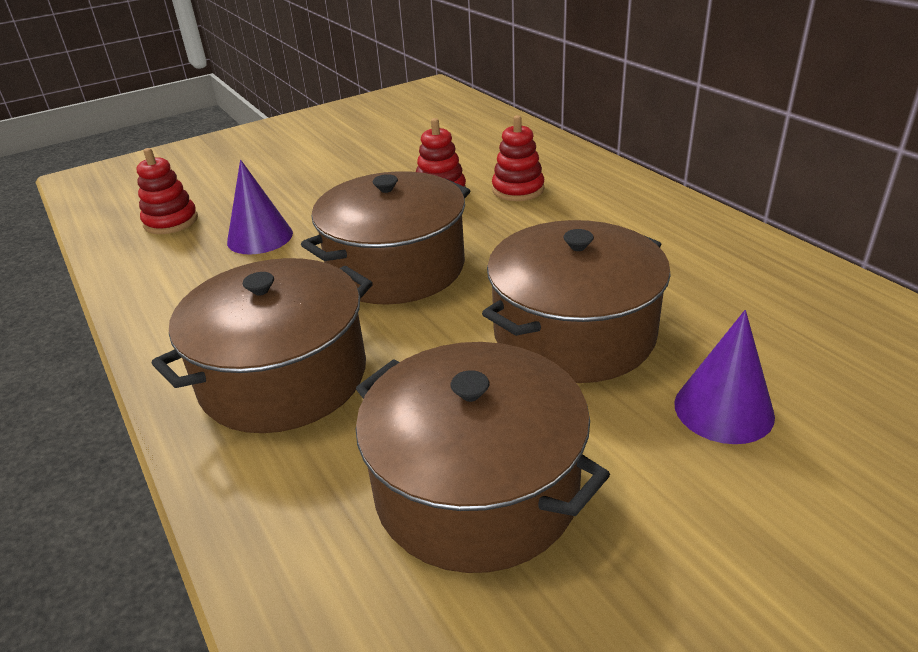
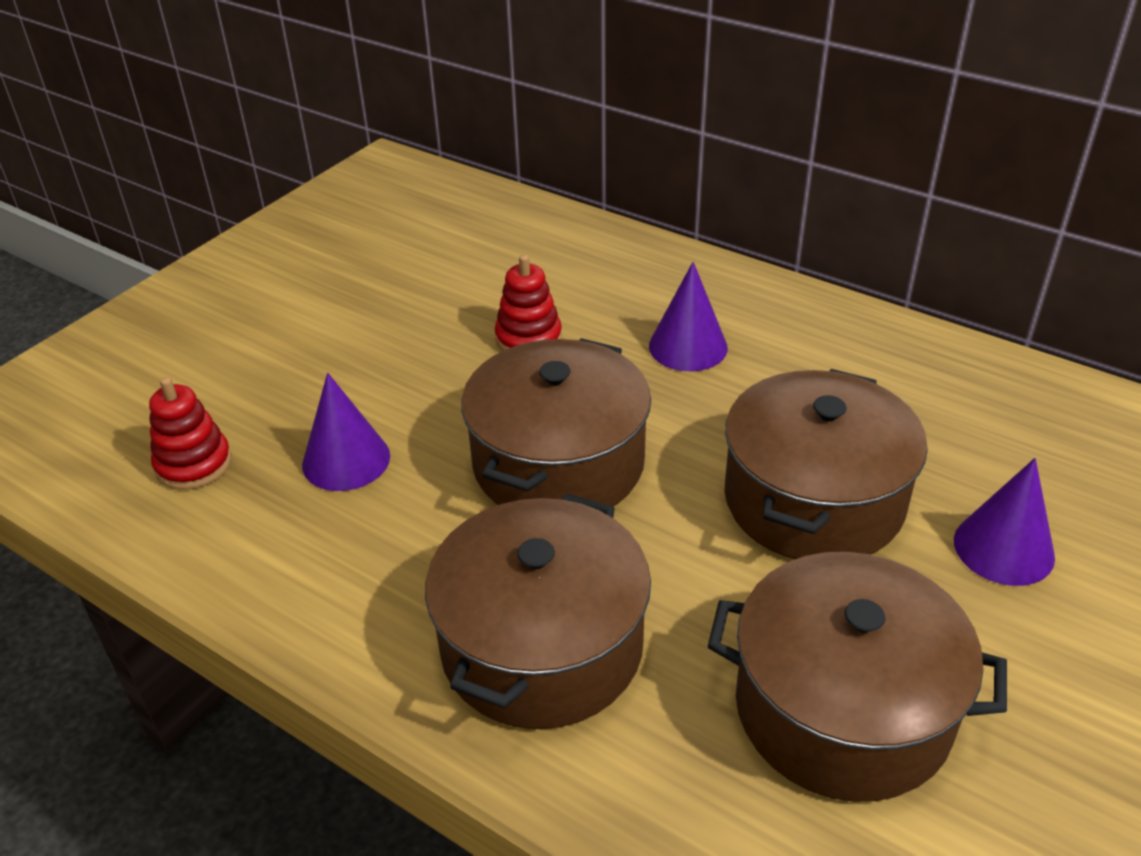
camera: 25 degrees left, 5 degrees up
(518, 189) = (621, 316): red stacking toy -> none
(553, 216) = (688, 346): none -> purple cone

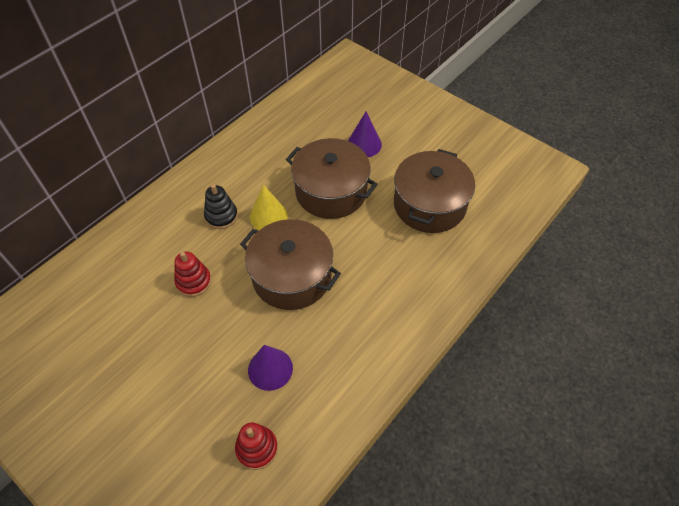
camera: 85 degrees left, 15 degrees up
(542, 646) = (395, 291): brown pot -> none
(688, 346) = (221, 216): purple cone -> black stacking toy
(707, 409) = (268, 216): none -> yellow cone

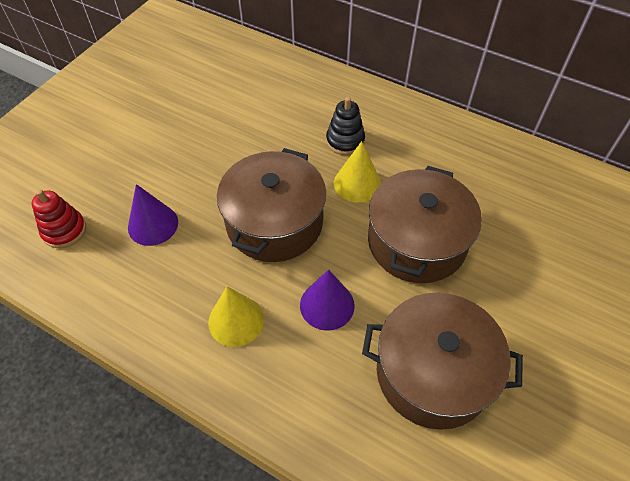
camera: 80 degrees right, 0 degrees up
(193, 281) = (253, 138): red stacking toy -> none
(364, 144) = (519, 269): purple cone -> purple cone (327, 305)
(375, 311) = (236, 320): none -> yellow cone

